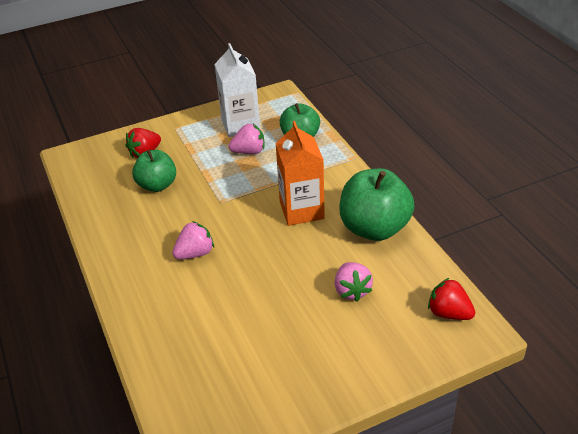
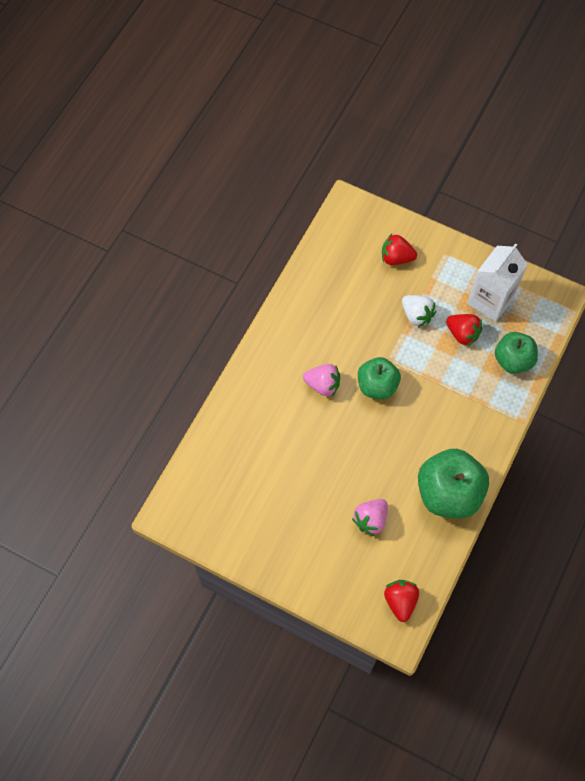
camera: 50 degrees right, 25 degrees up
(157, 185) = (369, 299): green apple -> green apple (377, 386)
(204, 167) = (416, 315): none -> white strawberry
(249, 151) = (462, 334): pink strawberry -> red strawberry
(301, 210) = (426, 425): orange carton -> none

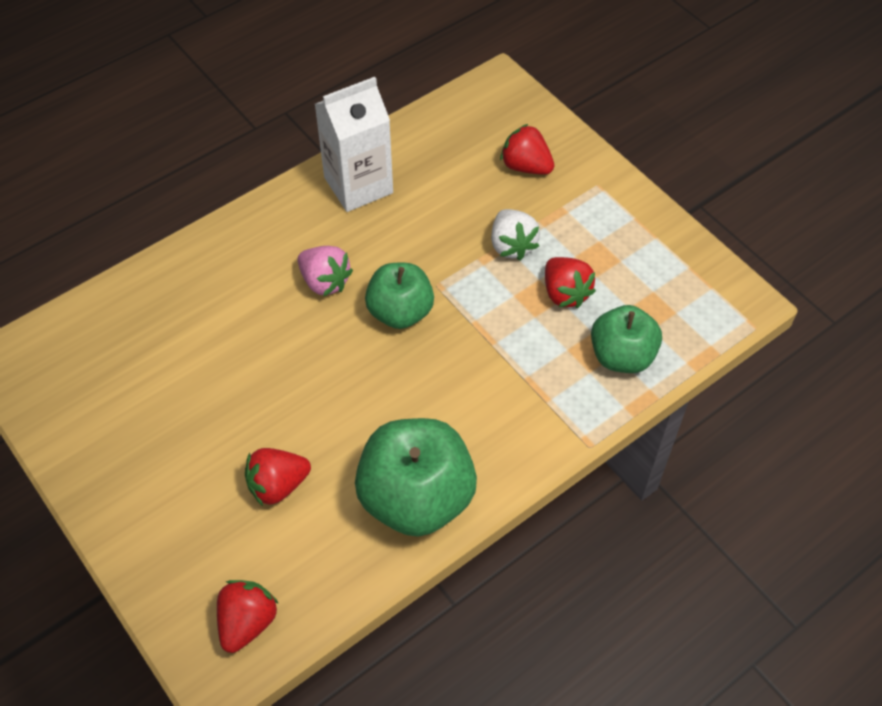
camera: 25 degrees right, 10 degrees down
(370, 520) = (278, 485): pink strawberry -> red strawberry
(490, 300) = (632, 266): white carton -> white carton (358, 185)

